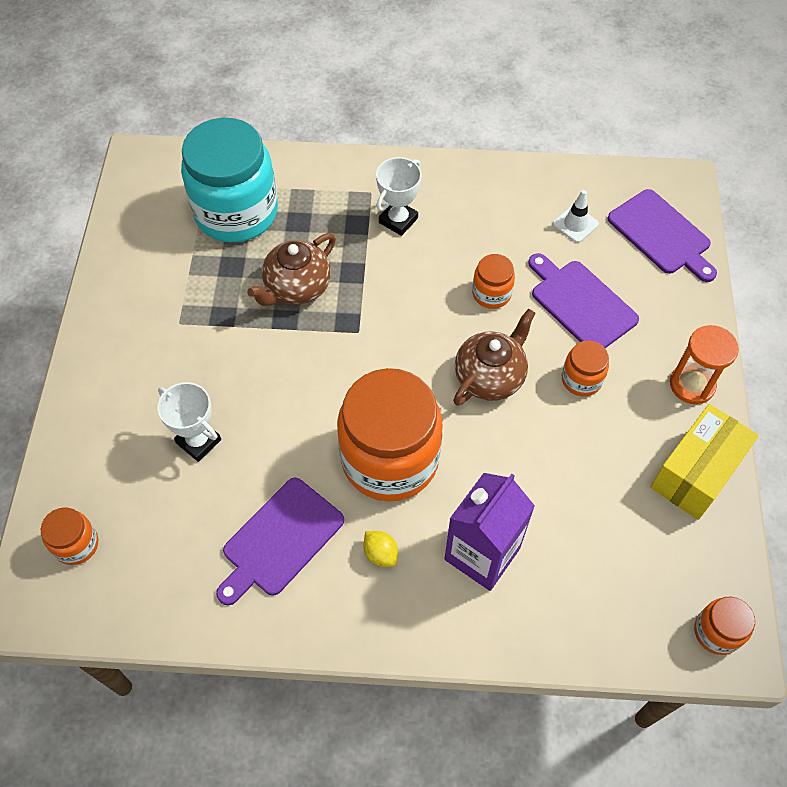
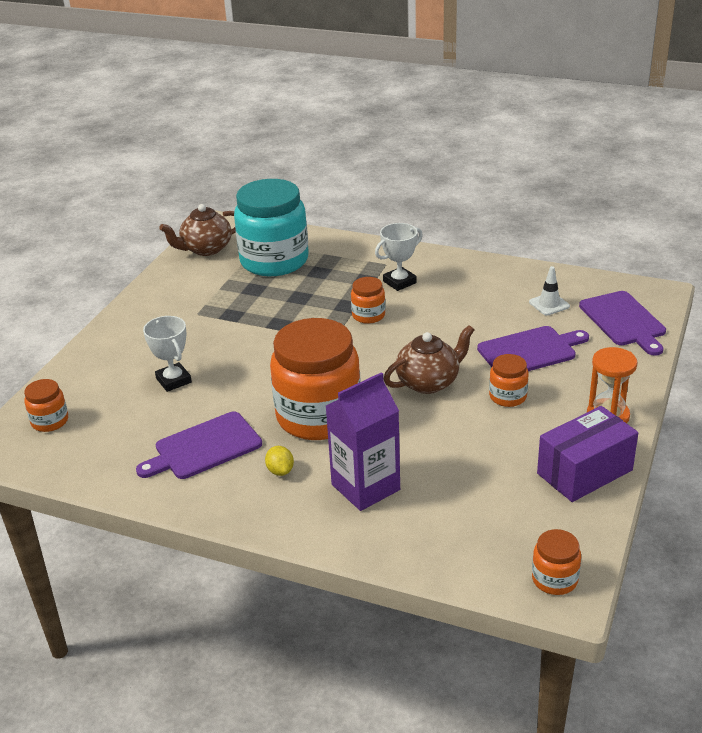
camera: 20 degrees right, 25 degrees down
(297, 287) = (298, 308): brown teapot -> brown teapot (206, 249)
(491, 294) = (455, 334): orange jar -> orange jar (368, 315)
(580, 303) = (530, 351): purple cutting board -> purple cutting board turned 90 degrees clockwise
(696, 473) = (585, 472): yellow box -> purple box

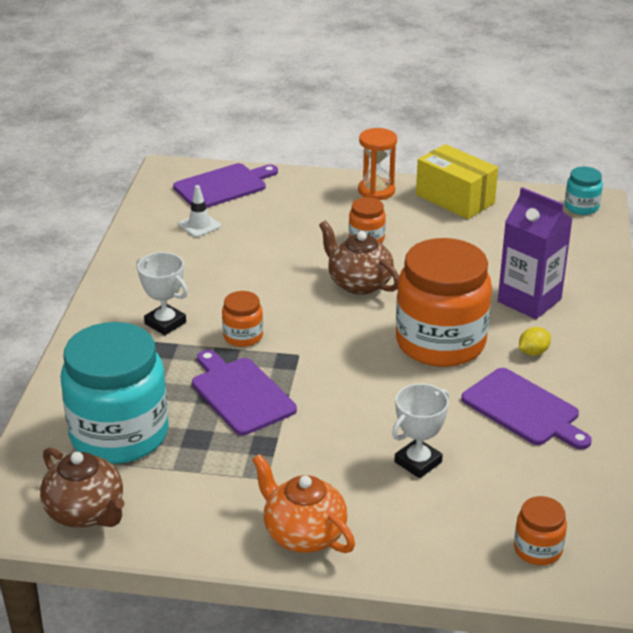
camera: 105 degrees left, 0 degrees up
(135, 323) = (303, 534): none -> orange teapot
(530, 351) = (288, 231): purple cutting board -> purple cutting board (240, 393)
(554, 579) = (581, 207): orange jar -> turquoise jar
(585, 472) = (455, 199): purple box -> yellow box

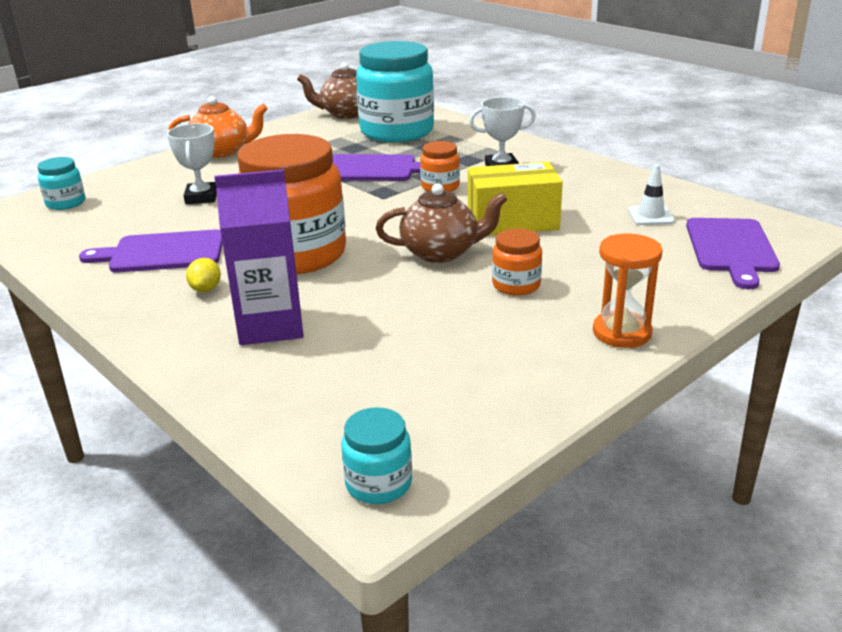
camera: 130 degrees right, 5 degrees down
(455, 199) = (535, 381): yellow box -> yellow box (512, 222)
(538, 549) = (66, 203): orange jar -> turquoise jar

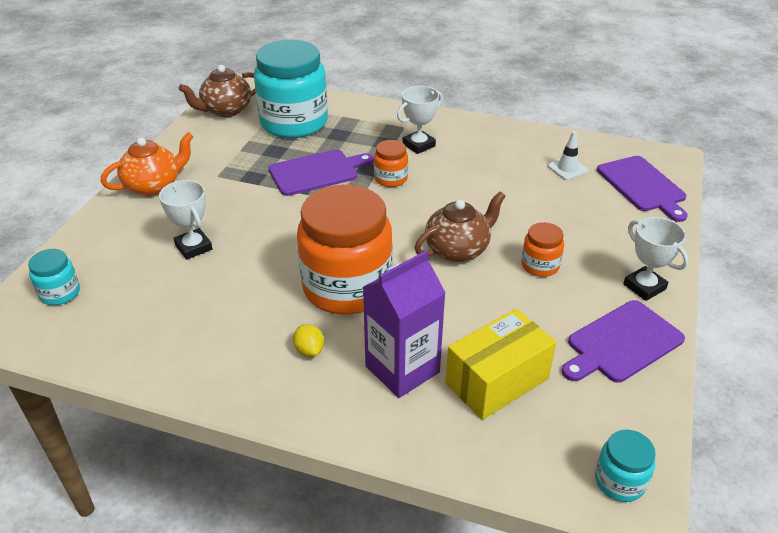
camera: 30 degrees left, 10 degrees up
(162, 253) = (226, 323): purple cutting board -> purple cutting board (621, 343)
(512, 222) = (480, 202): yellow box -> yellow box (497, 381)
(622, 332) = (644, 287): orange hourglass -> white trophy

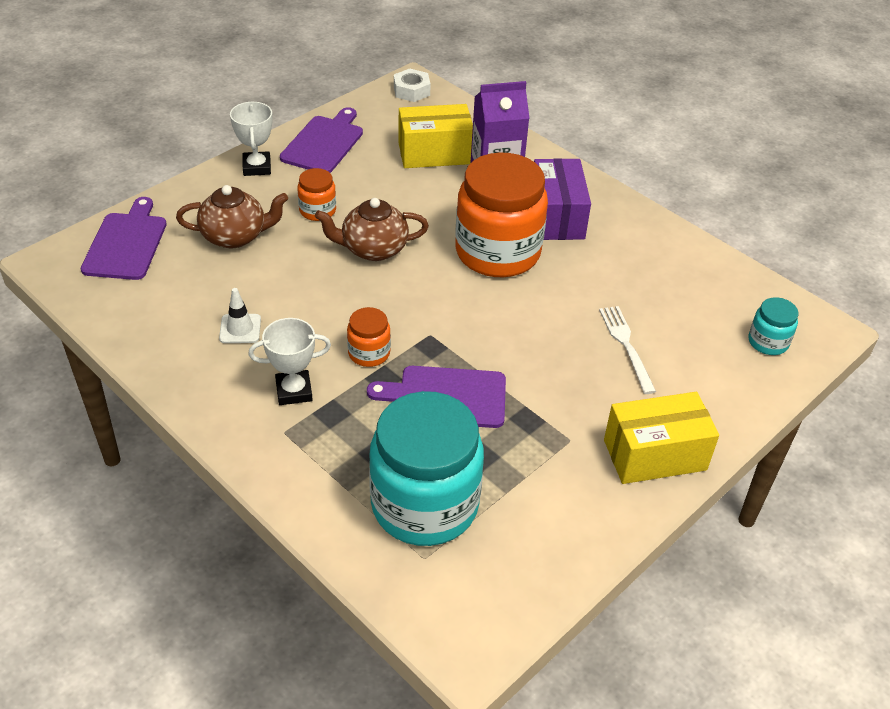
camera: 155 degrees left, 5 degrees up
(154, 185) = (654, 455): orange teapot -> yellow box
(193, 247) = (626, 345): white trophy -> white fork
(226, 110) = (512, 582): brown teapot -> brown teapot (235, 236)
(309, 350) = (557, 216): yellow lemon -> purple box
(567, 168) = (169, 291): white traffic cone -> white traffic cone (240, 329)
(619, 481) = (411, 91): turquoise jar -> white nut
(621, 343) = (324, 143): purple cutting board -> purple cutting board turned 60 degrees counterclockwise

